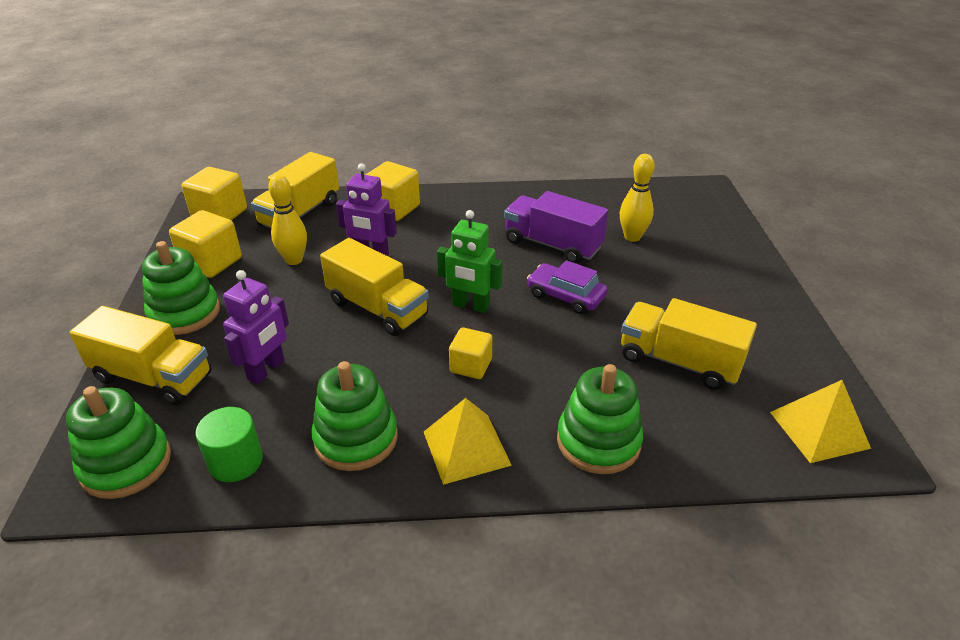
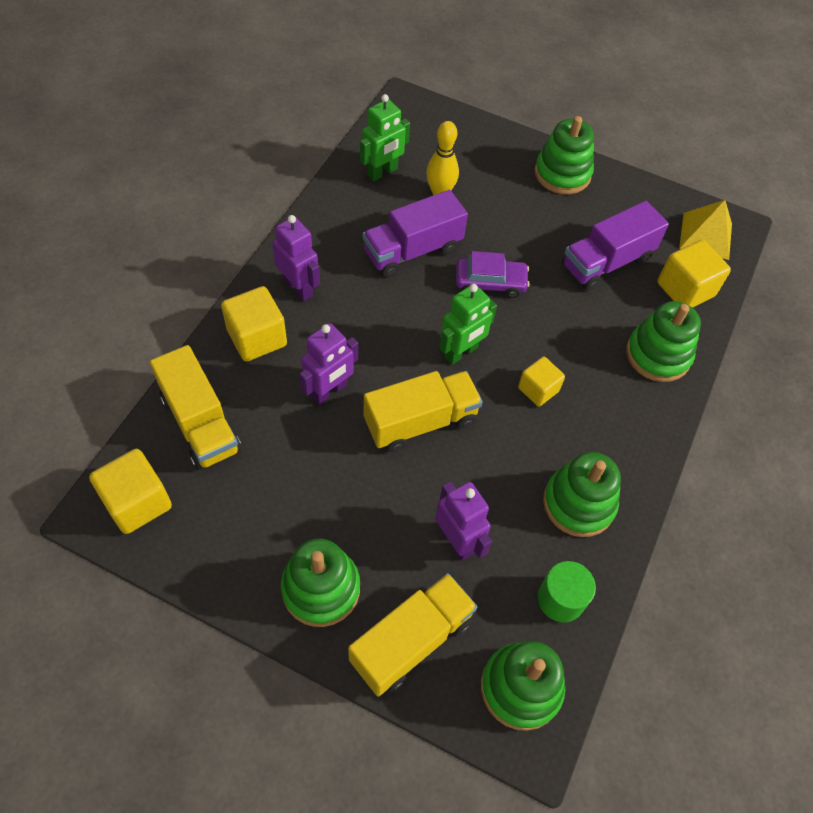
camera: 65 degrees left, 20 degrees up
(211, 262) = (239, 538): yellow cube -> yellow cube (685, 289)
(294, 260) = (291, 460): yellow bowling pin -> none
(456, 209) = (299, 288): none -> purple robot
(466, 448) = (625, 435): yellow pyramid -> none
(565, 296) = (490, 282): purple car -> purple car turned 150 degrees counterclockwise
(616, 204) = (382, 172): none -> green robot
(679, 362) = (607, 262): yellow truck -> purple truck
(753, 295) = (562, 174): none -> green stacking toy

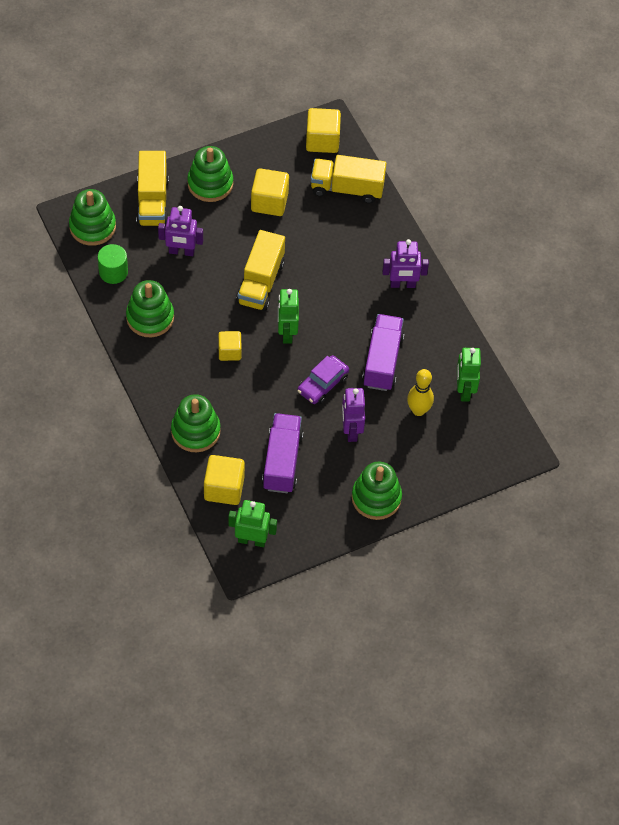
camera: 130 degrees right, 0 degrees up
(257, 338) = (382, 243): yellow cube -> yellow cube (269, 202)
(329, 391) = (317, 254): purple robot -> purple robot (351, 430)
(705, 235) = (252, 540): yellow pyramid -> green robot

